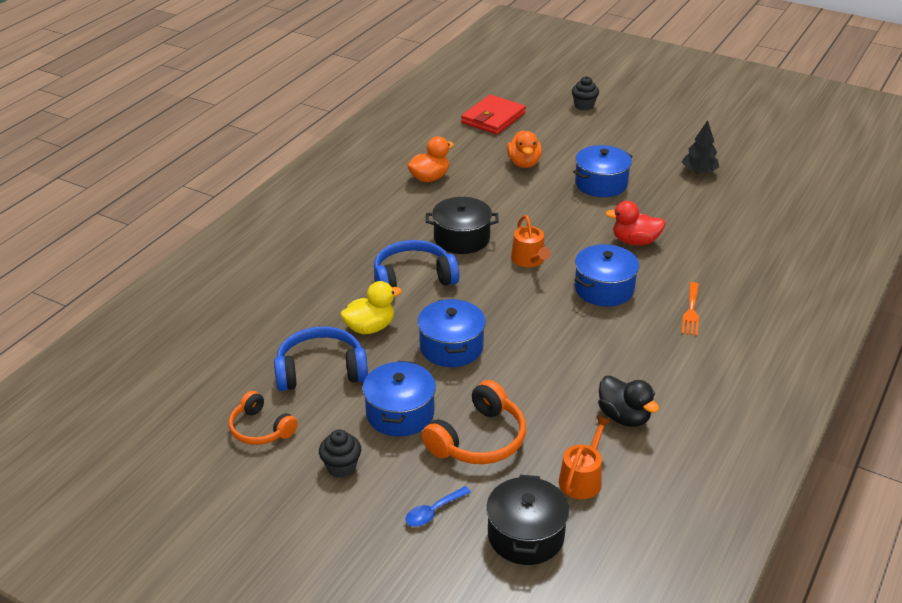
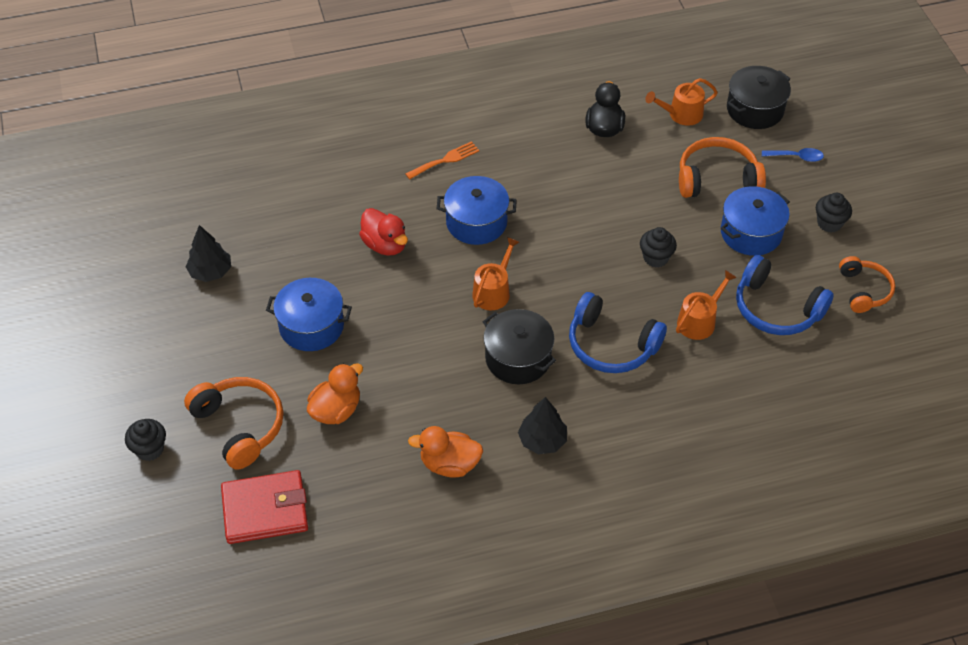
camera: 135 degrees left, 15 degrees up
(370, 327) = (699, 321): yellow duck -> orange watering can
(392, 213) = (542, 440): none -> black tree
(451, 347) = (656, 258): blue pot -> black cupcake
(559, 133) = (239, 426): none -> orange headphones

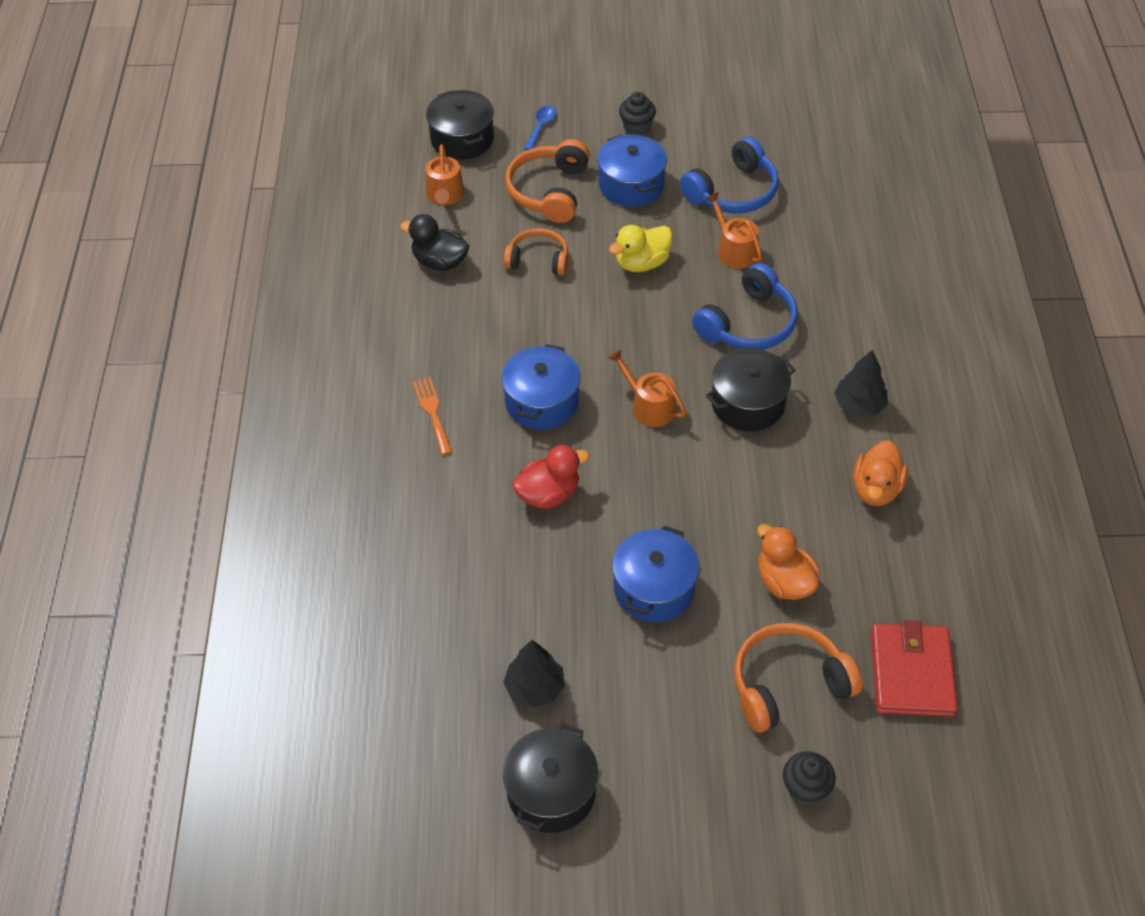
camera: 75 degrees left, 0 degrees up
(129, 298) = (551, 792): none -> black pot
(656, 258) = (642, 263): black cupcake -> yellow duck
(864, 290) = (727, 128): orange headphones -> orange headphones (538, 260)

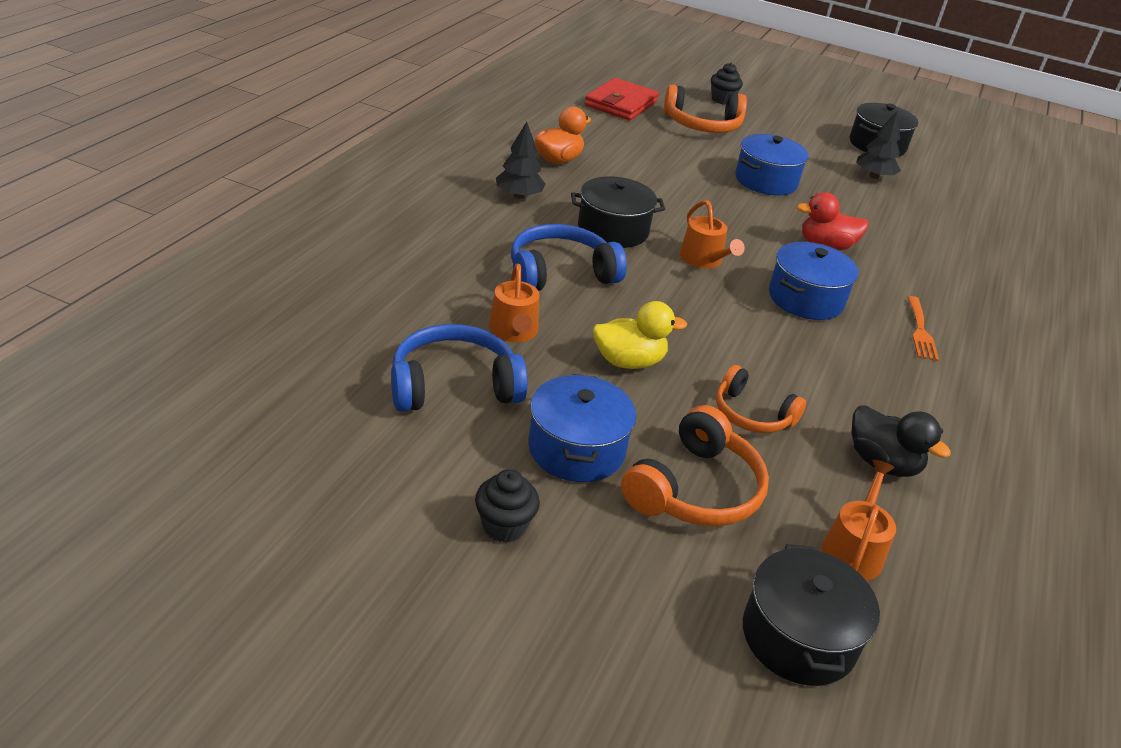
camera: 160 degrees left, 15 degrees down
(541, 127) = (654, 598): blue spoon -> none
(784, 582) = (669, 153): orange duck -> none

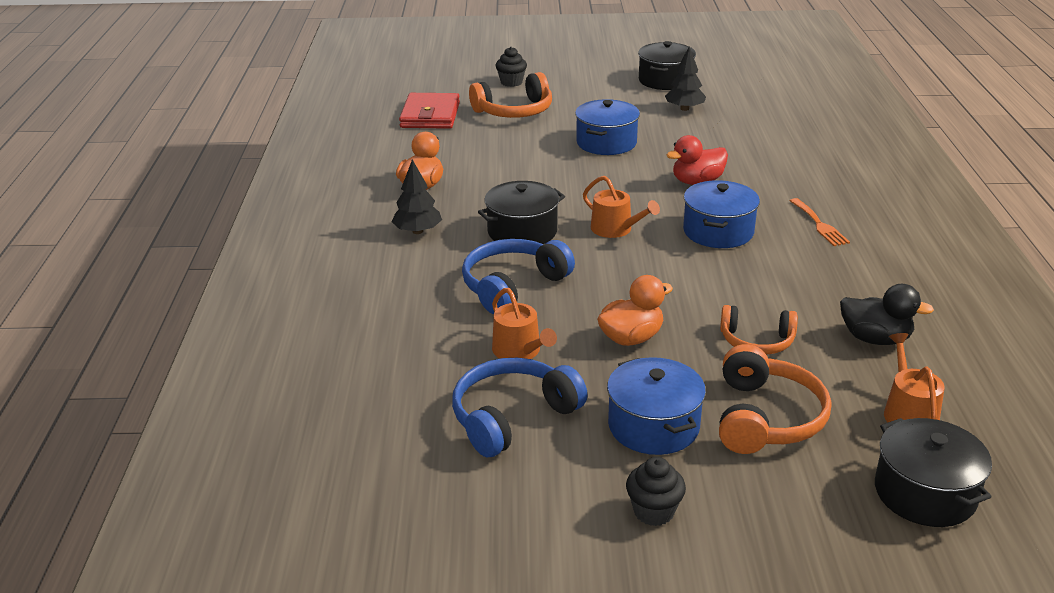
camera: 20 degrees left, 5 degrees down
(628, 361) = (631, 338): yellow duck -> orange duck

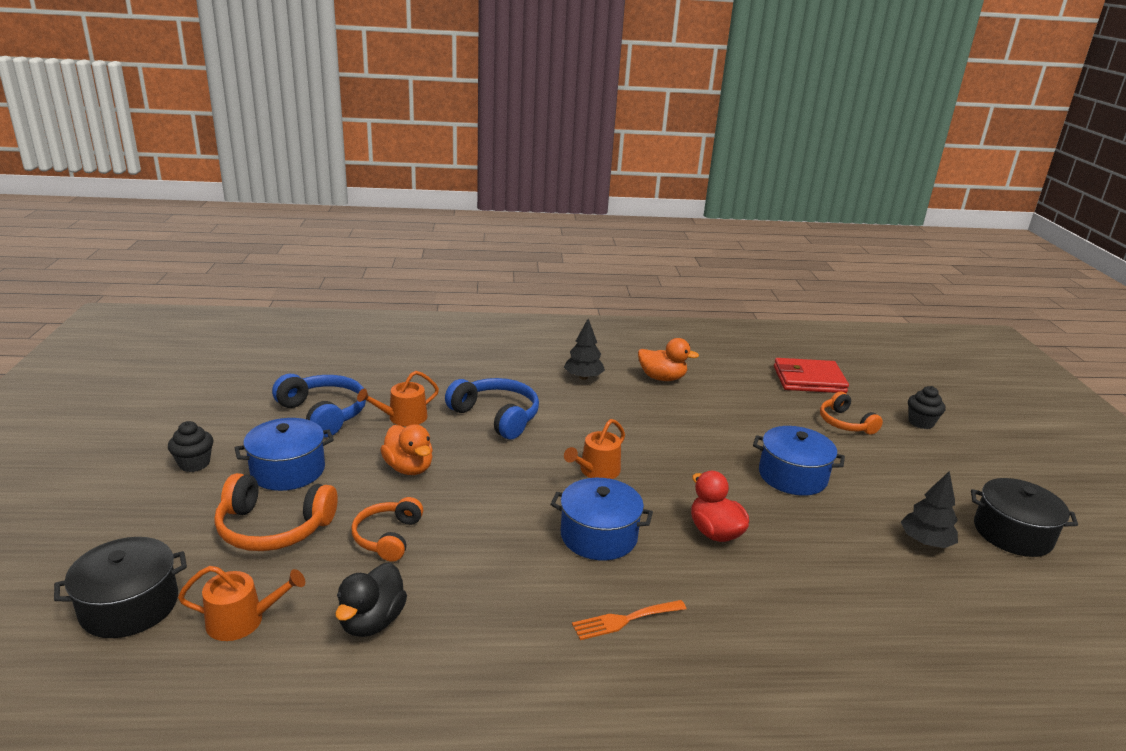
camera: 85 degrees right, 5 degrees down
(514, 111) = (845, 423): orange headphones -> orange headphones, size x0.66
(522, 231) = (587, 422): black pot -> none

